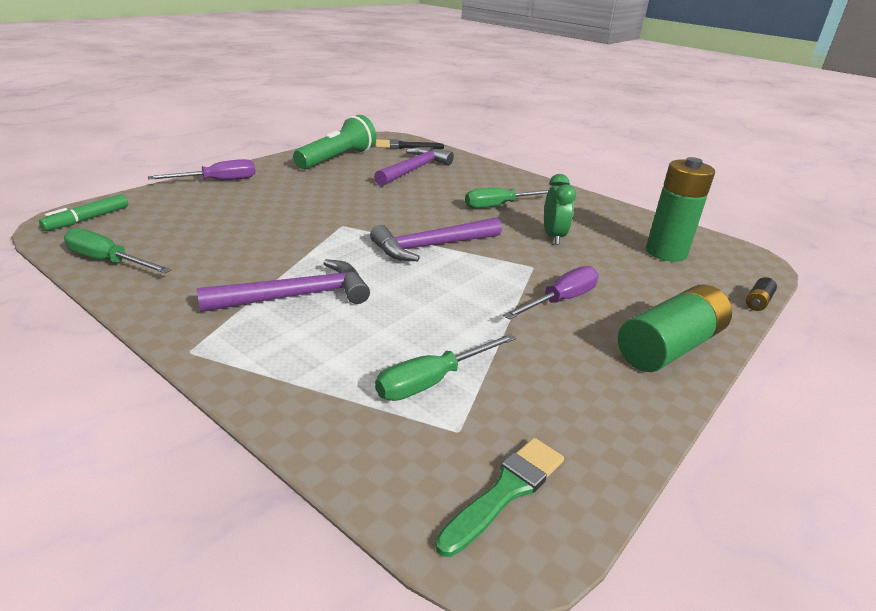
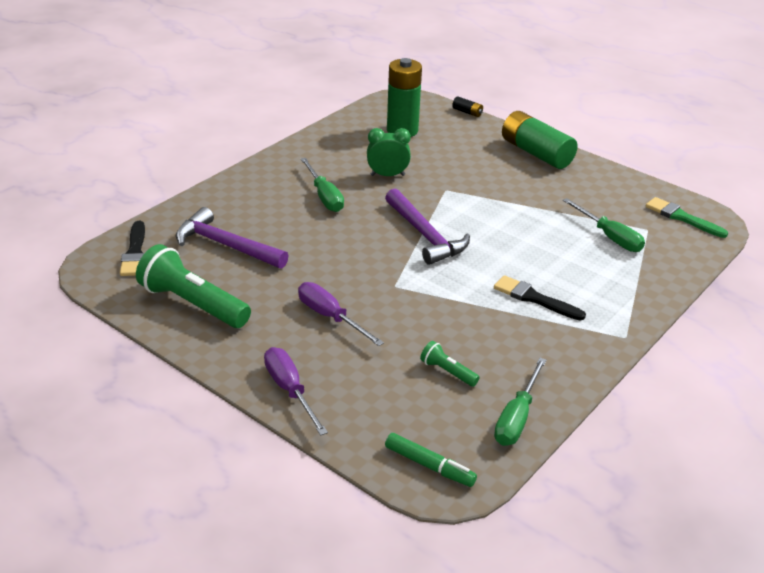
camera: 90 degrees left, 5 degrees up
(199, 236) = (447, 372): none -> green flashlight
(296, 296) = (534, 298): purple hammer -> black brush
(560, 300) = (494, 183): purple screwdriver -> purple screwdriver (330, 317)

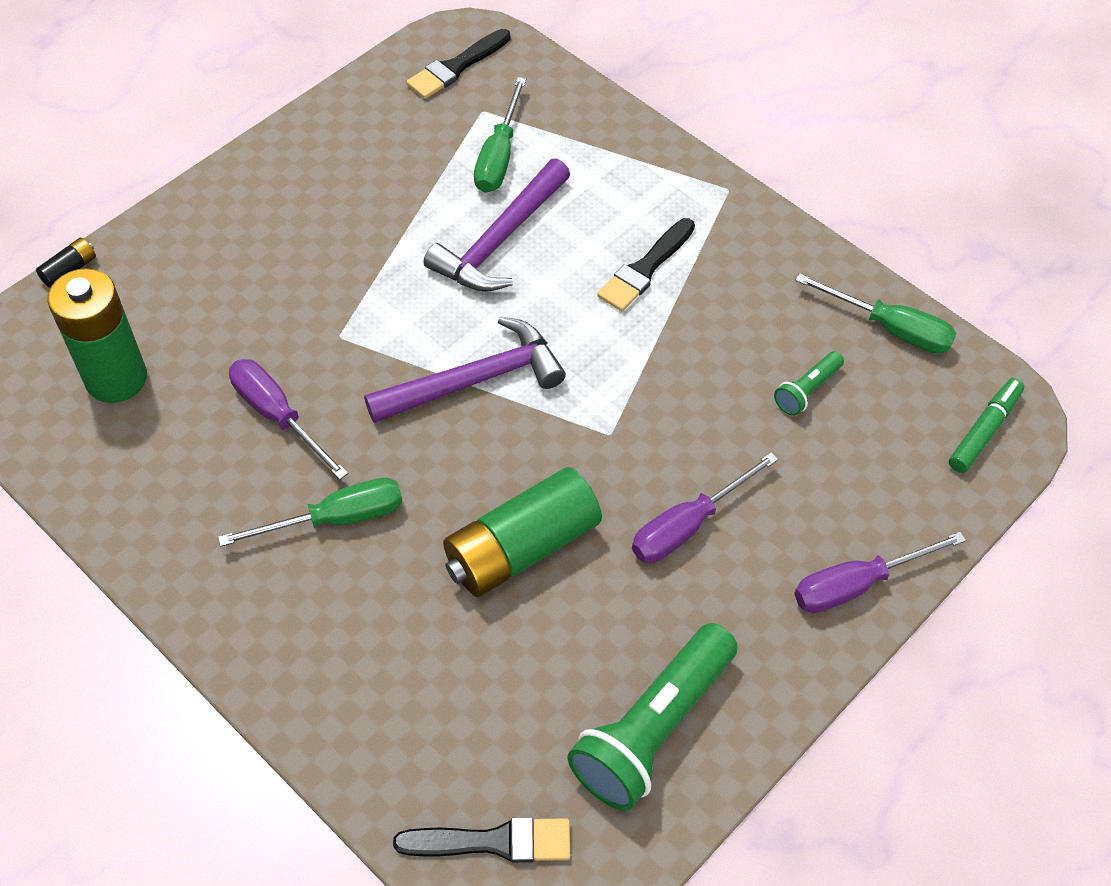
camera: 85 degrees left, 20 degrees up
(226, 245) = (481, 681): purple hammer -> purple hammer (500, 240)
(387, 175) = (277, 416): green clock -> purple screwdriver
(536, 153) = (240, 197): green battery -> green battery (521, 548)
(609, 237) = (499, 156): green screwdriver -> green screwdriver turned 135 degrees clockwise
(682, 217) = (456, 67): green brush -> black brush

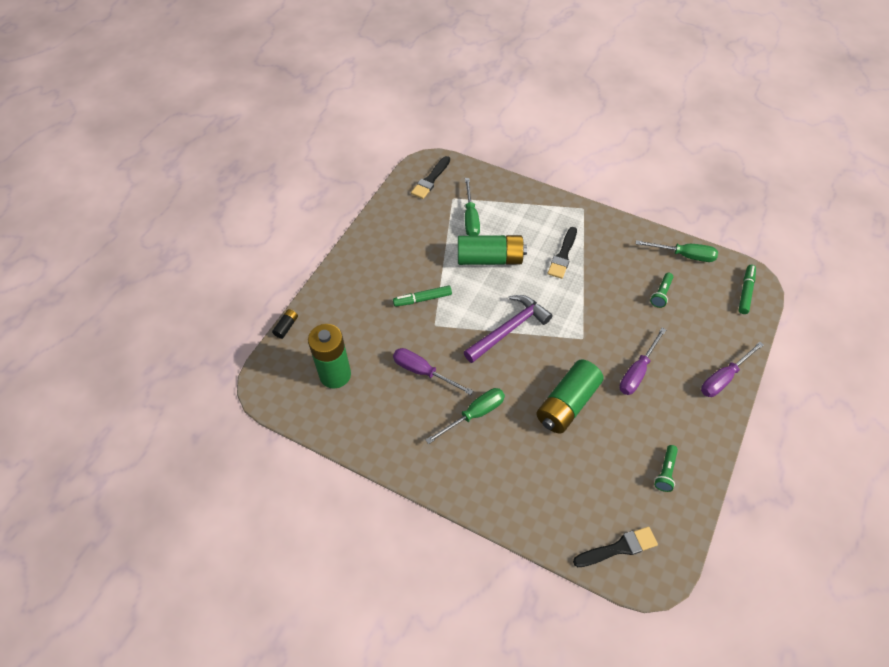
camera: 15 degrees left, 0 degrees up
(338, 283) = (422, 299): none -> green marker
(500, 240) = (490, 259): purple hammer -> green battery
(653, 728) = (665, 472): green flashlight -> green flashlight, size x0.47

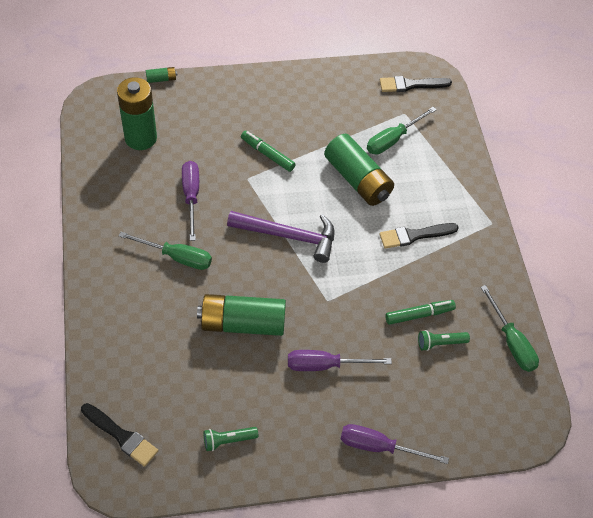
camera: 50 degrees right, 0 degrees up
(286, 327) = (161, 79): black battery -> green battery
(745, 292) = (512, 422): green marker -> green marker (419, 315)

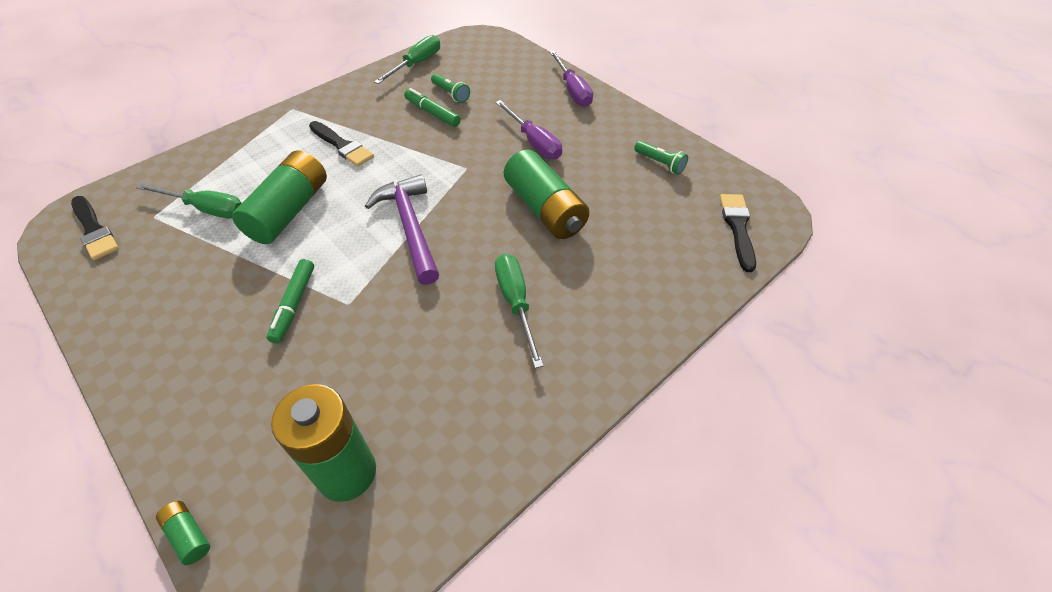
camera: 120 degrees left, 5 degrees down
(191, 196) = (417, 342): purple screwdriver -> none

